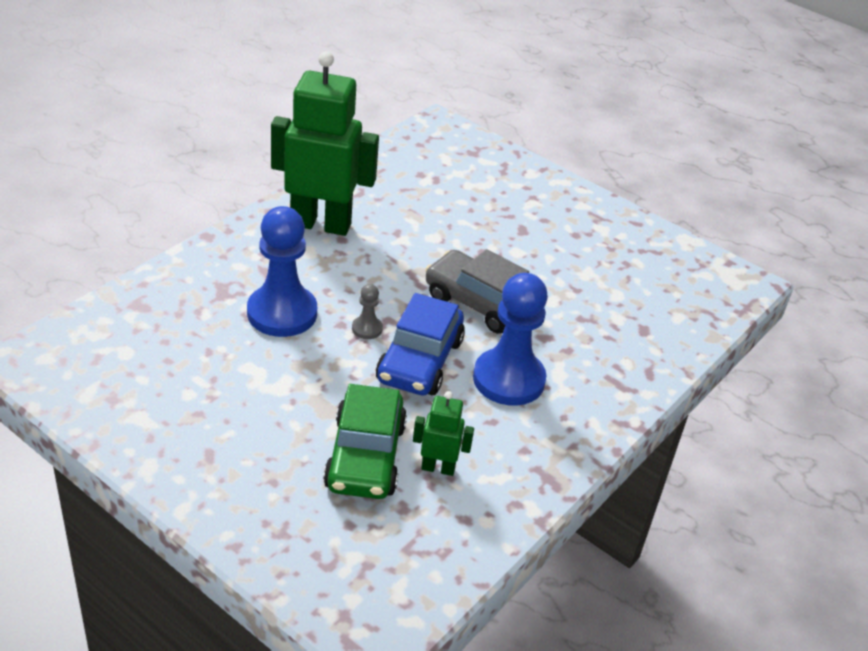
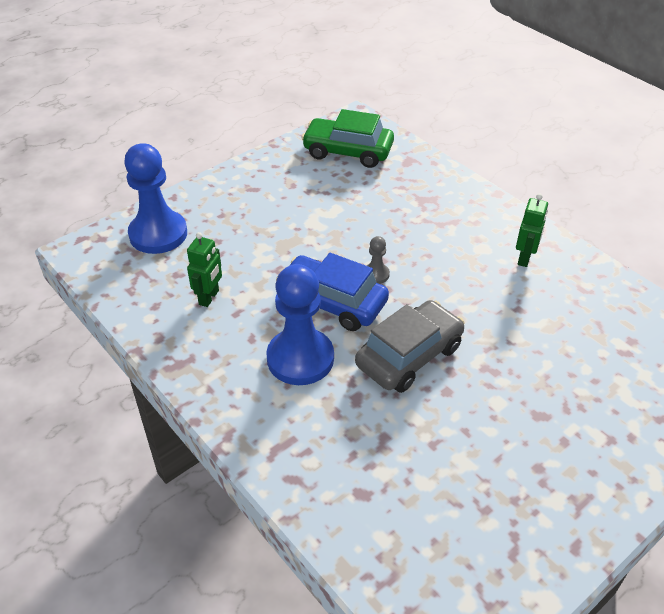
camera: 105 degrees right, 5 degrees up
(282, 313) = (398, 228): blue pawn -> blue pawn (158, 234)
(321, 224) = (525, 258): green robot -> green robot, size x0.45
(365, 456) = (232, 260): green car -> green car (348, 151)

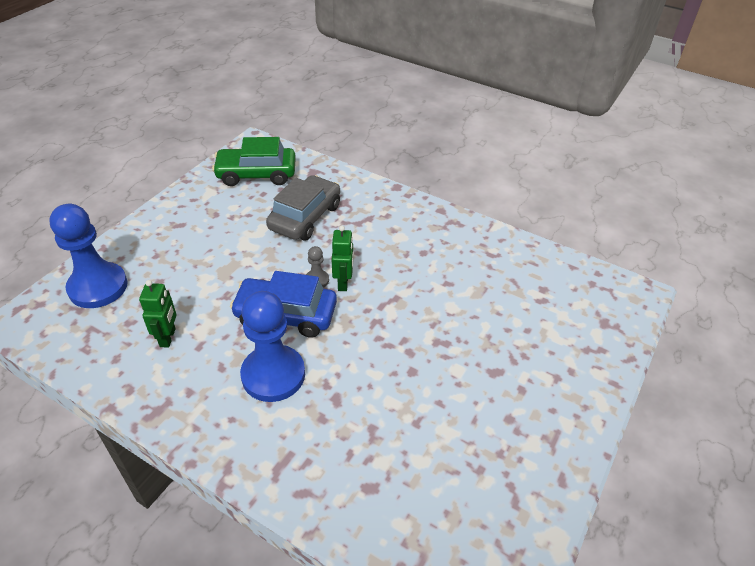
camera: 20 degrees left, 0 degrees up
(409, 356) = (369, 347): grey car -> grey car (305, 217)
(525, 258) = (437, 238): green robot -> green robot (343, 283)

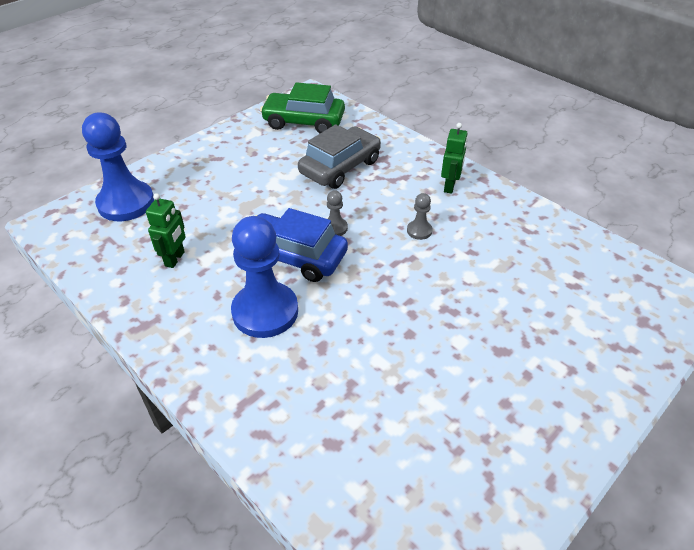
camera: 15 degrees right, 0 degrees up
(343, 283) = (361, 235): green robot -> green robot (450, 186)
(396, 270) = (419, 231): none -> grey pawn

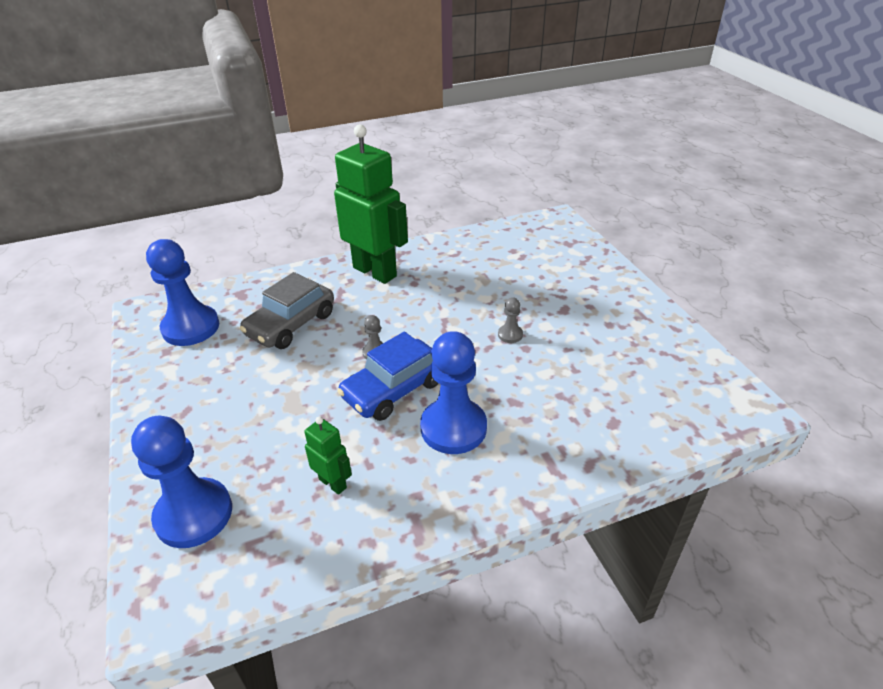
camera: 65 degrees left, 5 degrees down
(304, 122) = (191, 327): green car -> blue pawn
(340, 167) = (291, 324): grey car -> grey car turned 120 degrees counterclockwise
(419, 231) = (416, 305): grey pawn -> grey pawn (510, 335)
(450, 186) = (375, 272): green robot -> green robot, size x2.22

